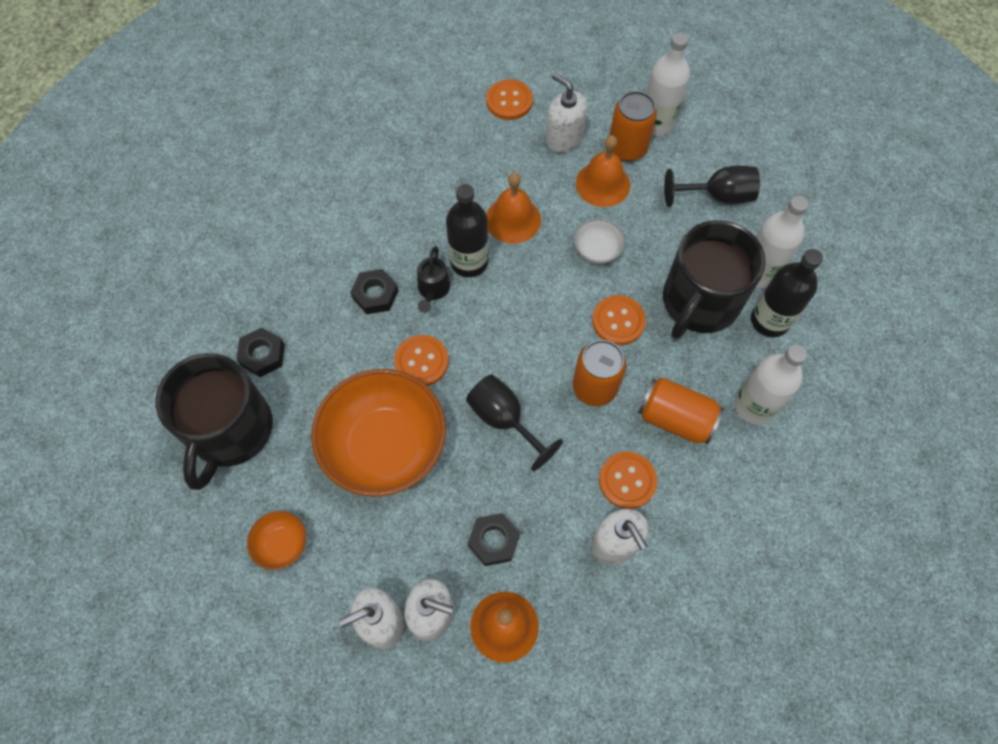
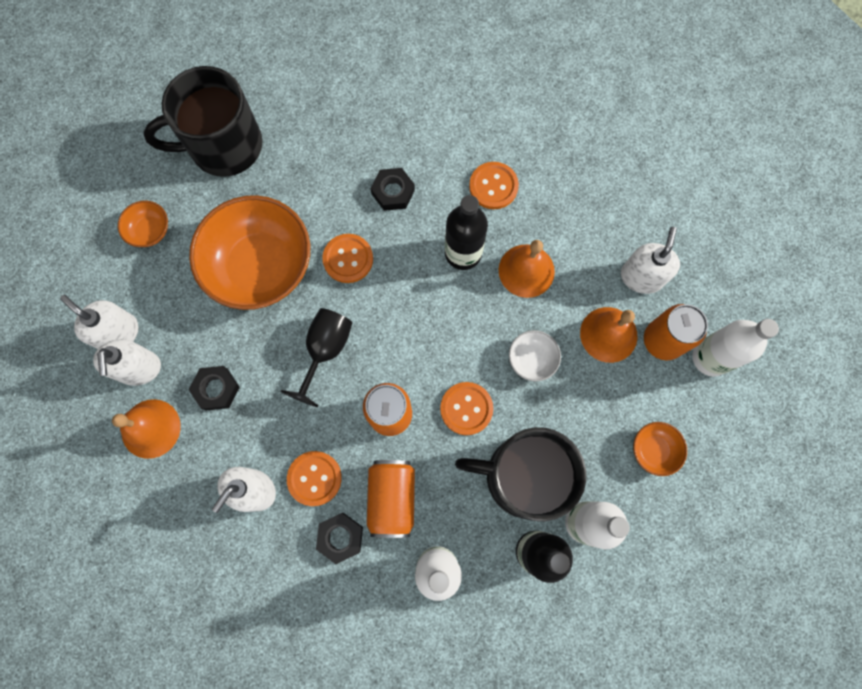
camera: 65 degrees right, 10 degrees up
(262, 355) = (297, 134): black nut -> black nut (340, 537)
(433, 290) = (419, 236): black watering can -> none
(509, 101) = (657, 209): orange button -> orange button (493, 186)
(717, 196) = (653, 450): black goblet -> orange bowl

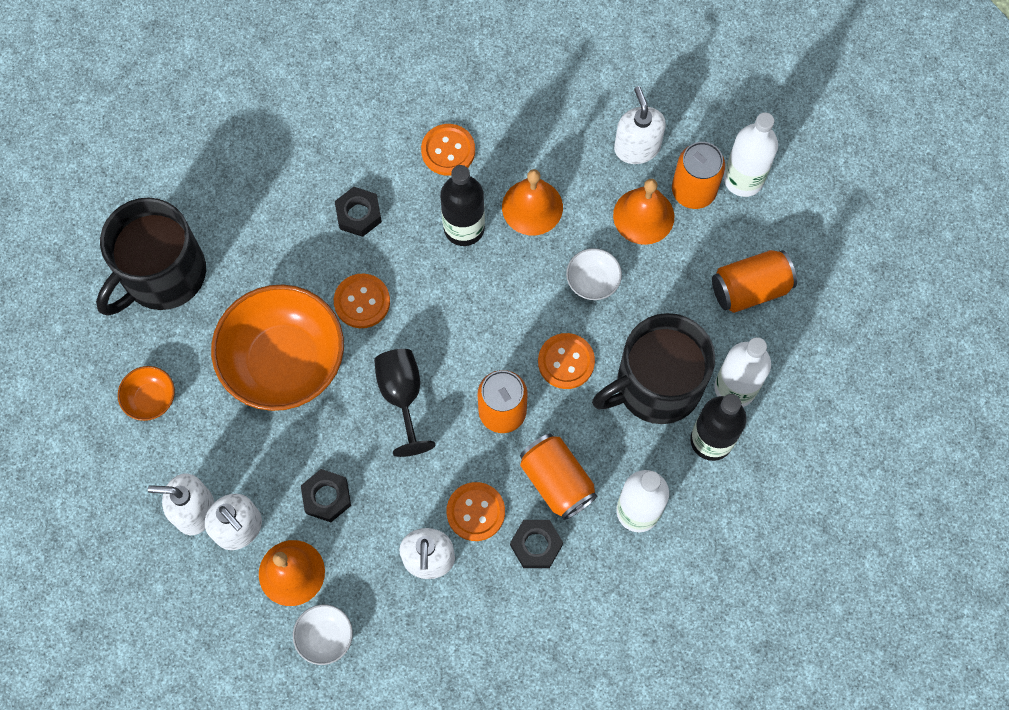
camera: 35 degrees left, 5 degrees down
(138, 495) = (325, 637): none -> white bowl
(653, 450) = (750, 289): orange bowl -> orange can

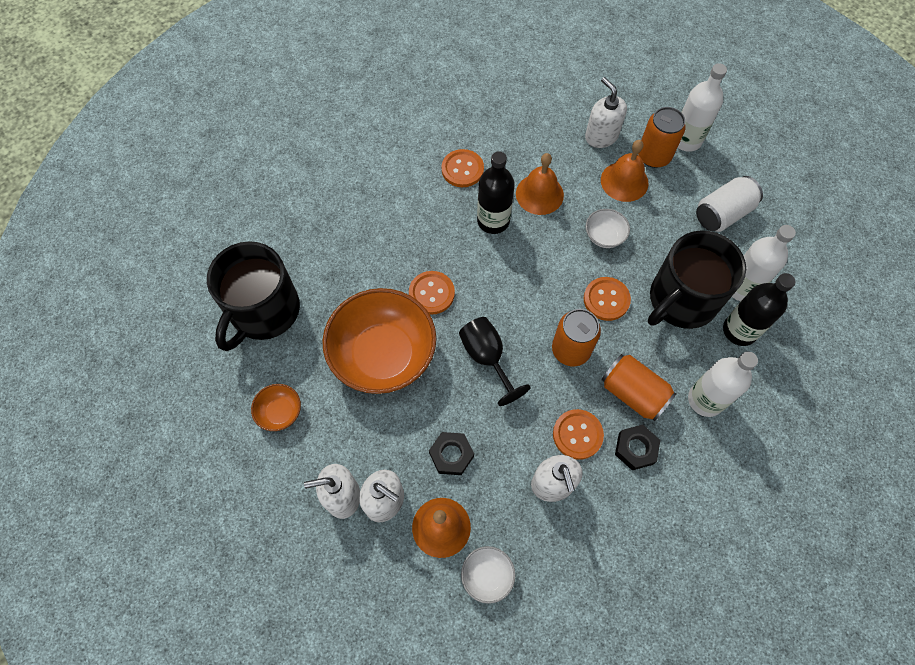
camera: 15 degrees left, 5 degrees down
(358, 214) = (408, 230): black nut -> none
(750, 289) = (722, 214): orange can -> white can

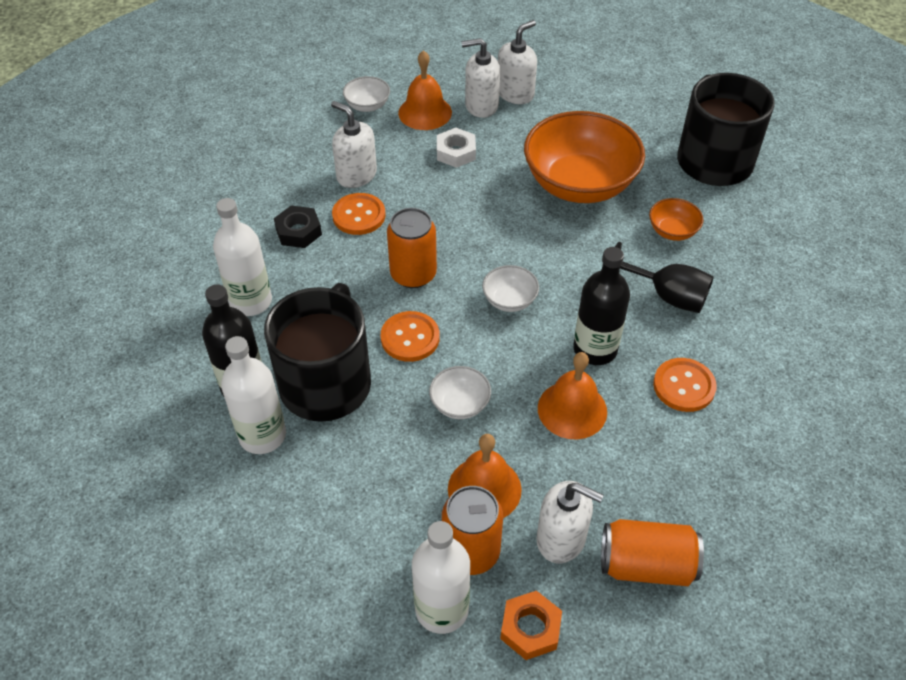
camera: 145 degrees right, 15 degrees down
(280, 412) = (617, 111): orange bowl -> orange bowl (672, 231)
(431, 293) = (587, 249): orange button -> none
(451, 455) = (456, 152): black nut -> white nut
(487, 358) = (487, 228): black goblet -> black goblet (666, 296)
(518, 287) = (509, 300): none -> white bowl
(633, 393) = (327, 271): orange can -> orange can (646, 565)
(647, 109) = (530, 628): none -> orange nut
(722, 214) = (331, 519): white can -> none

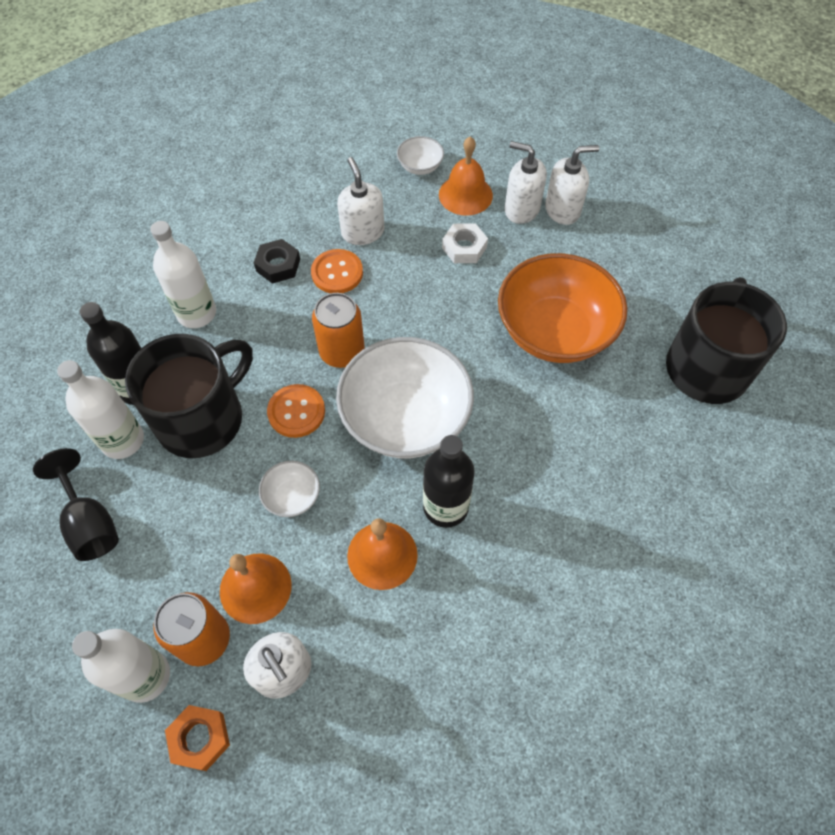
camera: 30 degrees right, 10 degrees up
(509, 300) = (405, 418): white bowl -> white bowl, size x2.30
(646, 565) = (336, 741): orange can -> none
(666, 296) = (552, 488): black goblet -> black goblet (90, 523)
(672, 231) = (608, 423): orange bowl -> none
(684, 386) = (499, 588): orange button -> none

